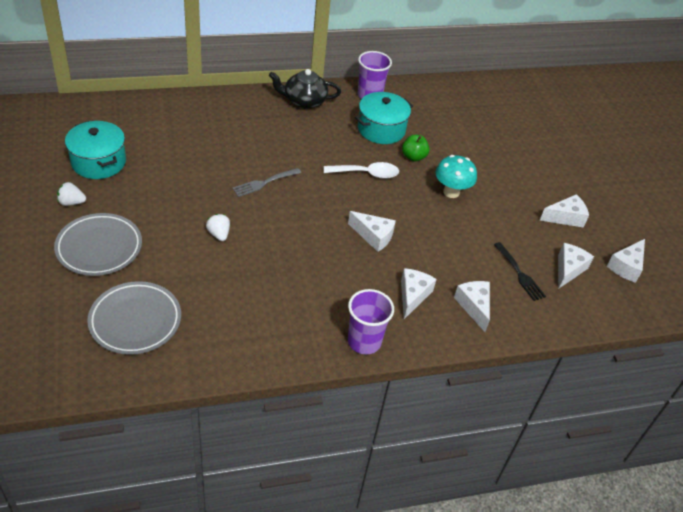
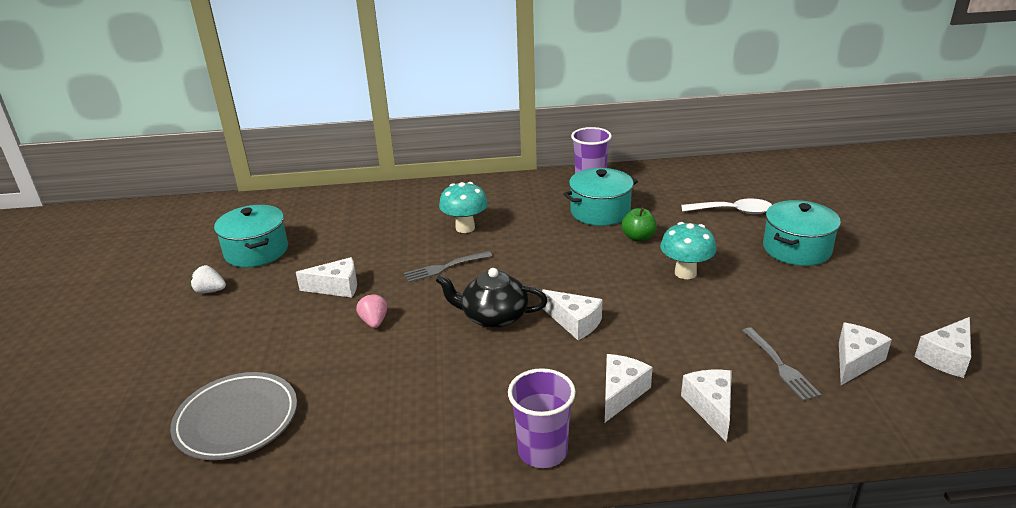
camera: 15 degrees right, 15 degrees down
(99, 248) = (224, 337): grey plate -> none
(219, 234) = (374, 322): white strawberry -> pink strawberry
(273, 142) = (465, 228): none -> turquoise mushroom
(304, 101) = (510, 188): black teapot -> black teapot (493, 316)
(366, 174) = (575, 256): white spoon -> white spoon (733, 211)
(519, 273) = (780, 366): black fork -> grey fork
(531, 171) = (796, 249): none -> turquoise pot
(565, 218) = (847, 299): white cheese -> white cheese (337, 287)

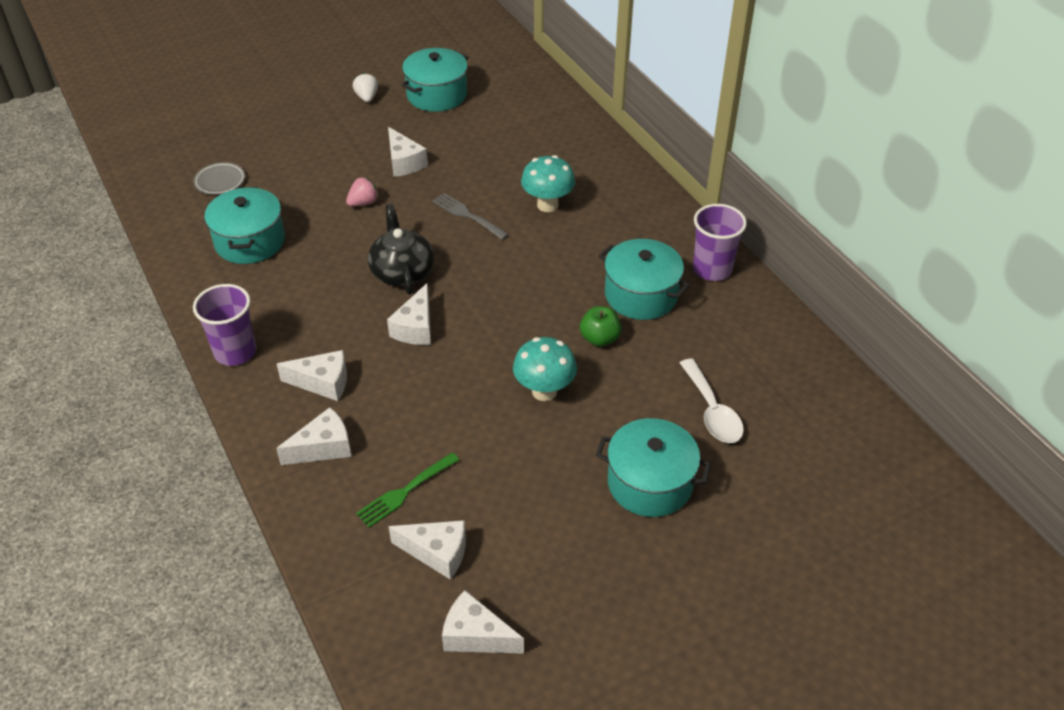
camera: 65 degrees right, 15 degrees up
(237, 420) = (220, 181): grey plate -> grey plate, size x0.54
(367, 412) = (250, 241): none -> turquoise pot
(780, 366) = (405, 491): grey fork -> green fork

